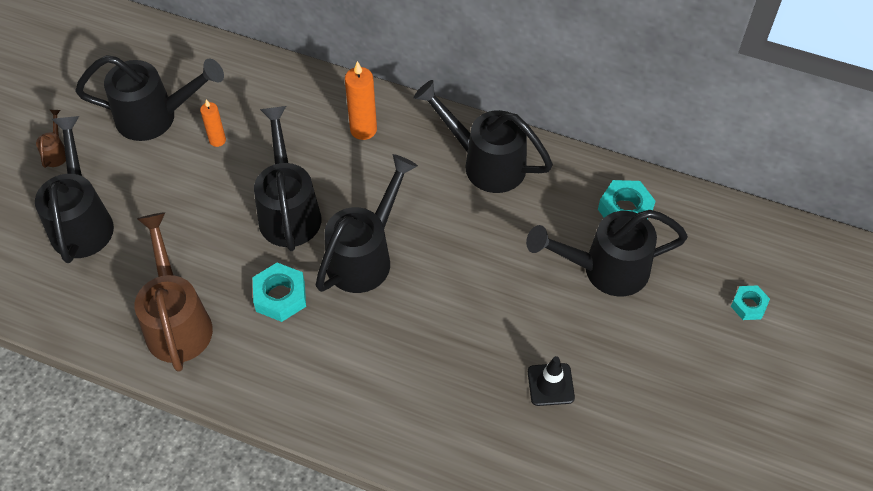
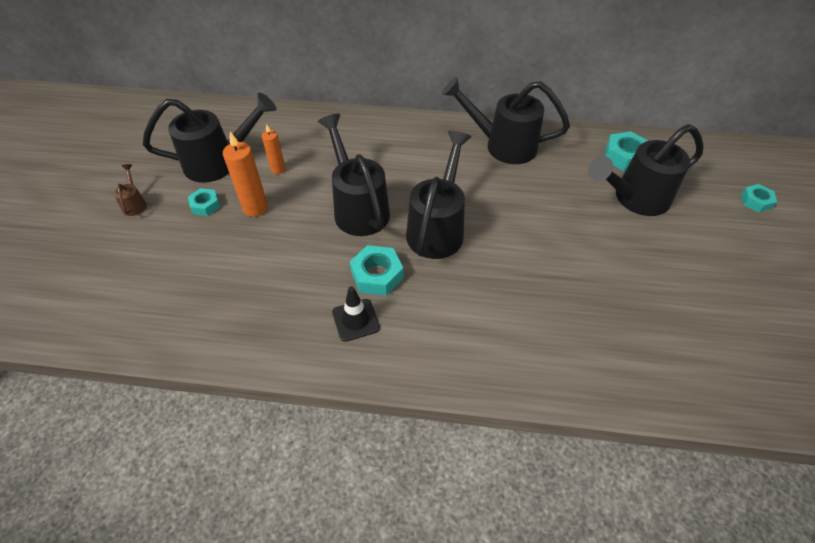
camera: 15 degrees left, 5 degrees down
(82, 220) = (172, 252): black watering can -> none
(128, 170) = (205, 205): none -> turquoise nut
(177, 321) = (288, 316): brown watering can -> none
(363, 129) = (396, 141): orange candle -> orange candle (255, 208)
(550, 384) = (643, 294): black traffic cone -> black traffic cone (355, 320)

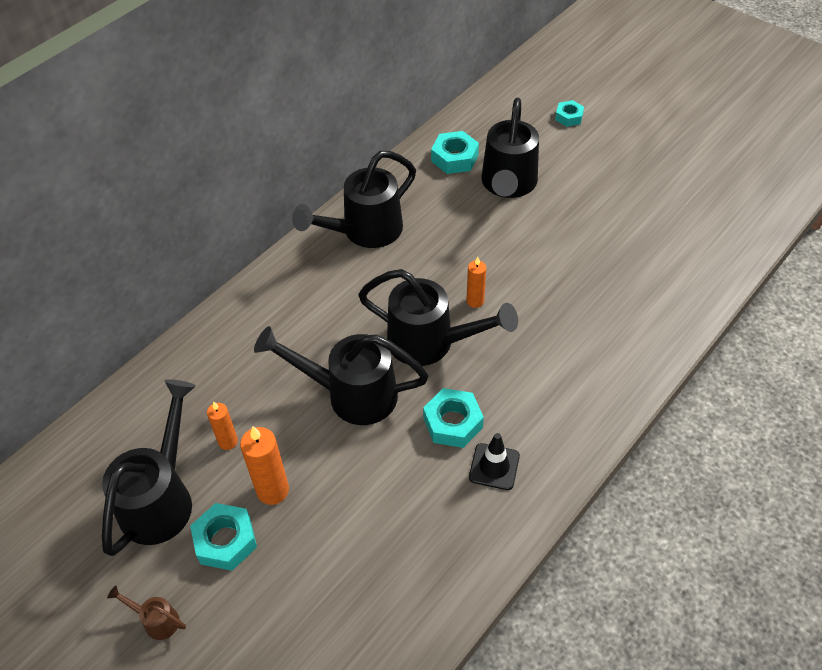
camera: 55 degrees left, 0 degrees up
(205, 205) = (225, 541): turquoise nut -> turquoise nut, size x1.57
(438, 228) = (431, 343): black watering can -> black watering can turned 150 degrees clockwise
(500, 234) = (475, 301): none -> orange candle

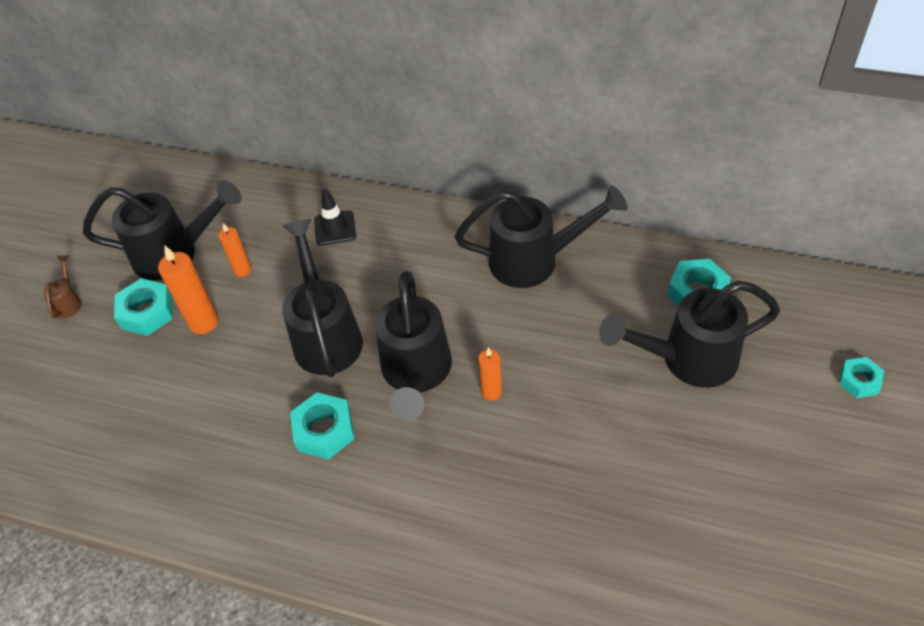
camera: 70 degrees right, 0 degrees up
(364, 232) = (535, 260): black watering can -> black watering can turned 150 degrees clockwise
(494, 466) = (284, 487): black traffic cone -> black traffic cone (335, 228)

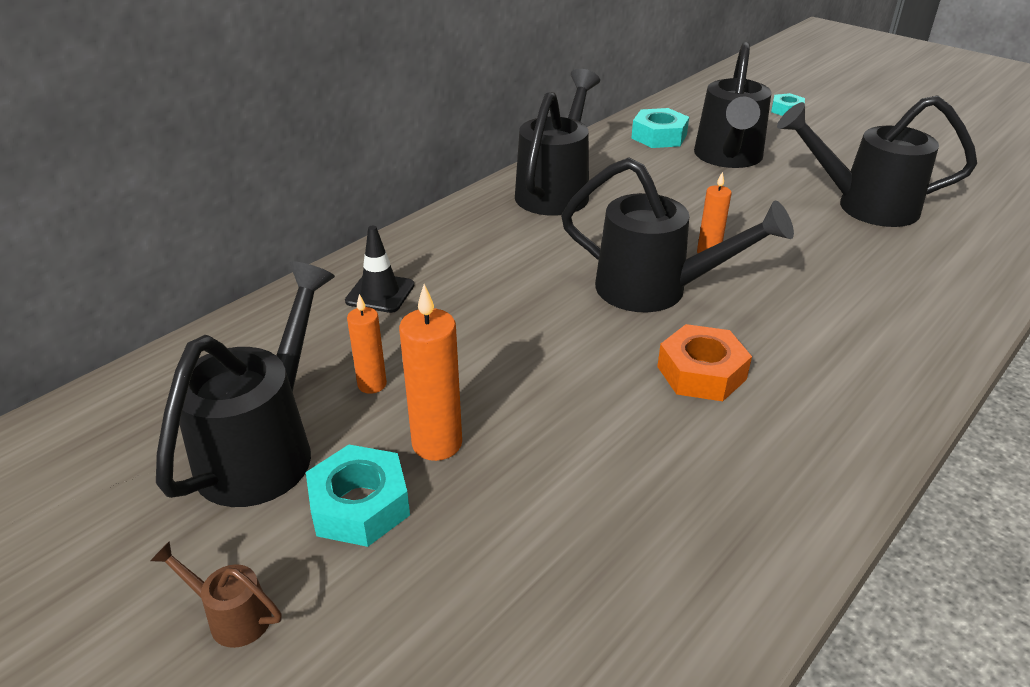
camera: 70 degrees left, 15 degrees down
(324, 431) = (701, 373): turquoise nut -> orange nut
(326, 334) = (549, 338): black watering can -> black watering can (863, 206)

